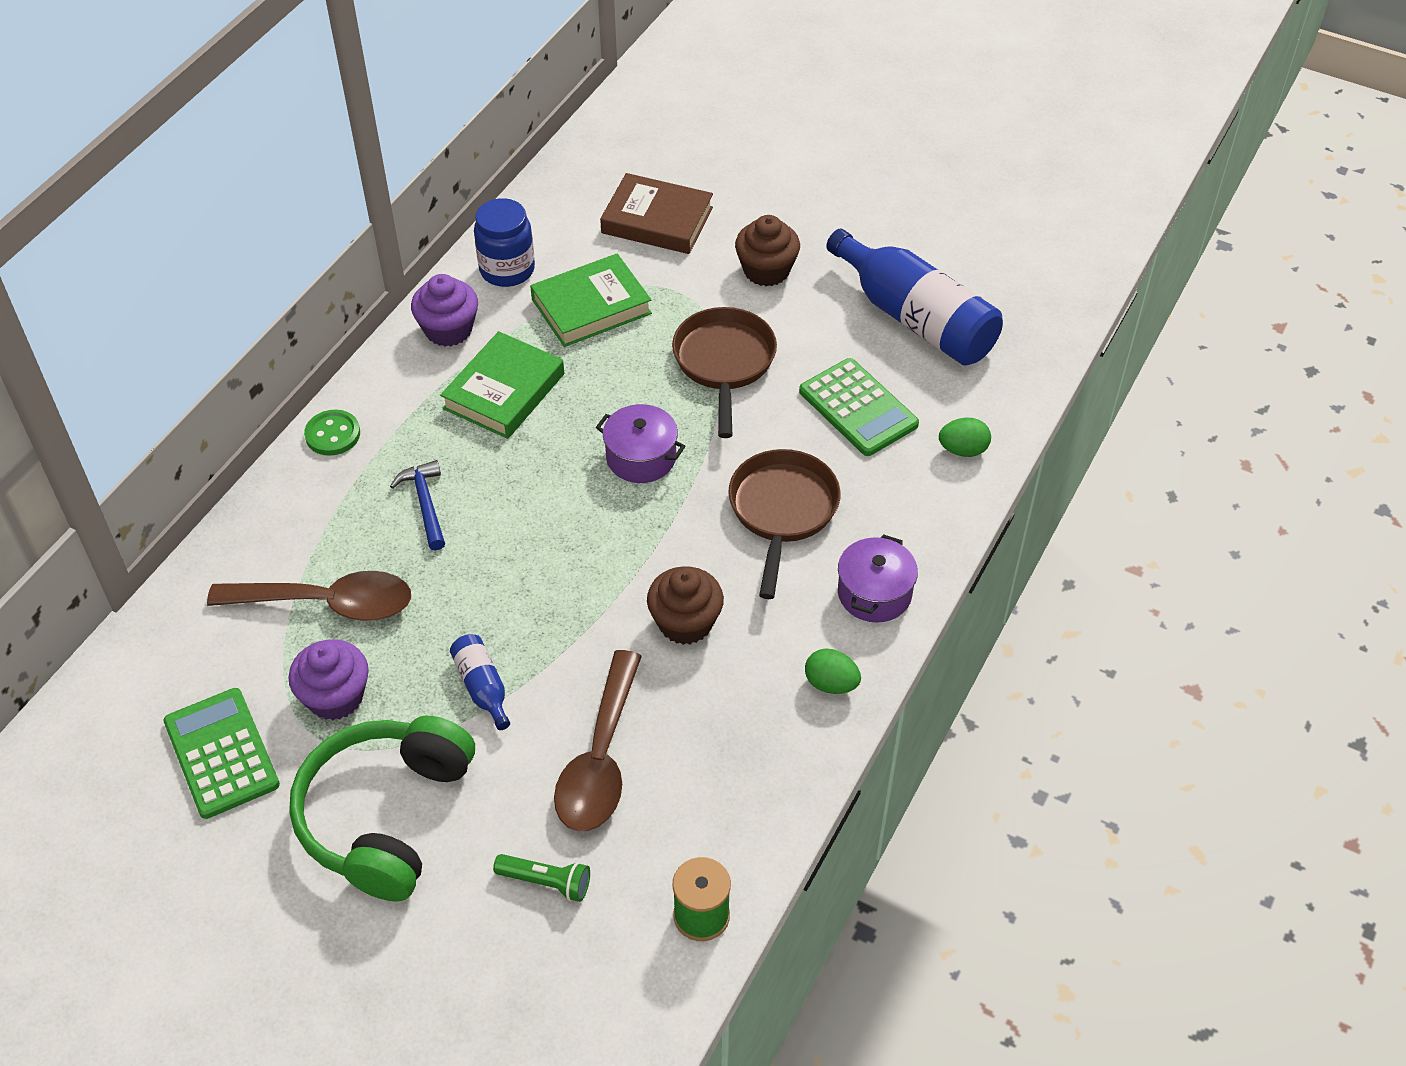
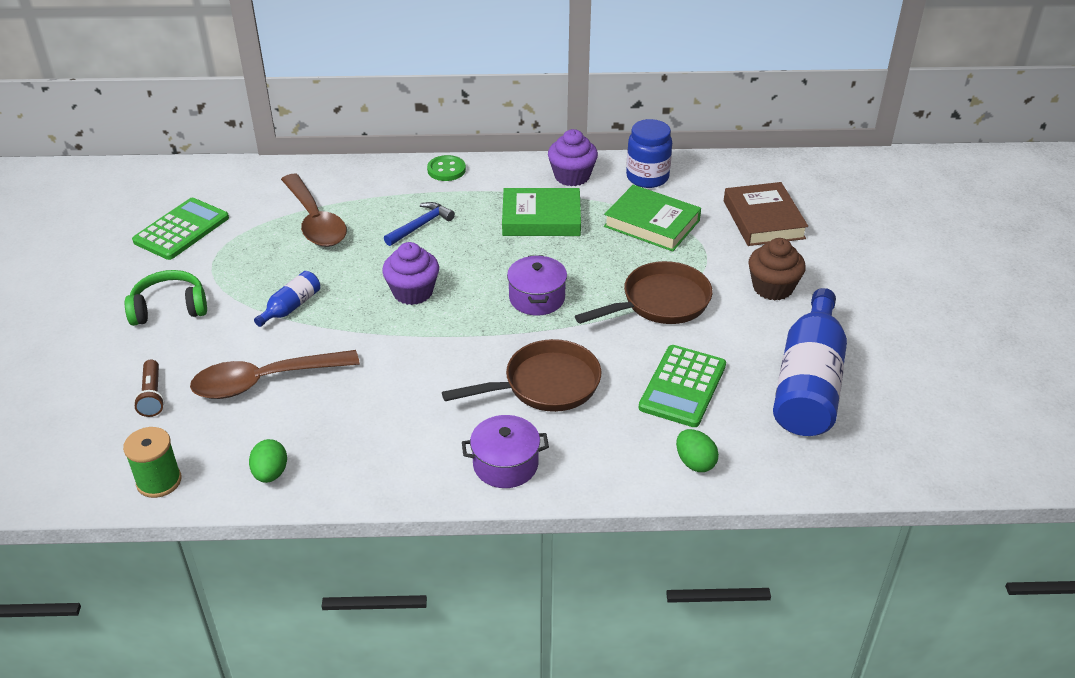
camera: 60 degrees right, 10 degrees down
(335, 697) = (247, 253): purple cupcake -> purple cupcake (413, 292)
(385, 816) = (169, 308): green headphones -> green headphones, size x0.61
(546, 882) = (152, 396): green flashlight -> brown flashlight
(685, 622) = (406, 376): brown cupcake -> none
(831, 684) = (402, 472): green egg -> green egg (270, 473)

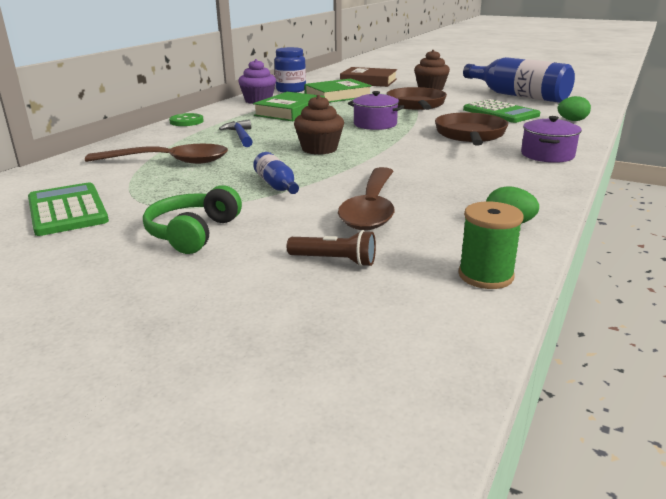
camera: 60 degrees left, 15 degrees down
(413, 292) = (319, 149): purple cupcake -> brown cupcake

